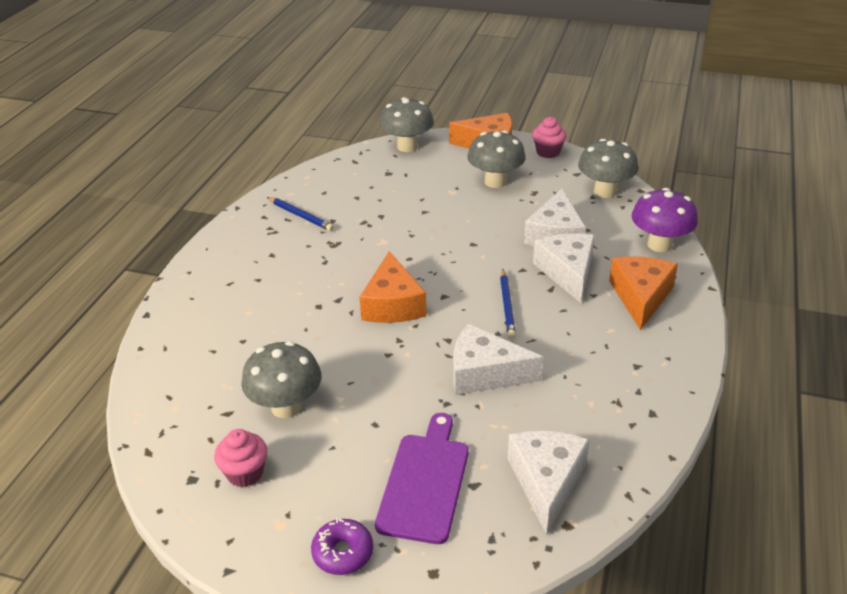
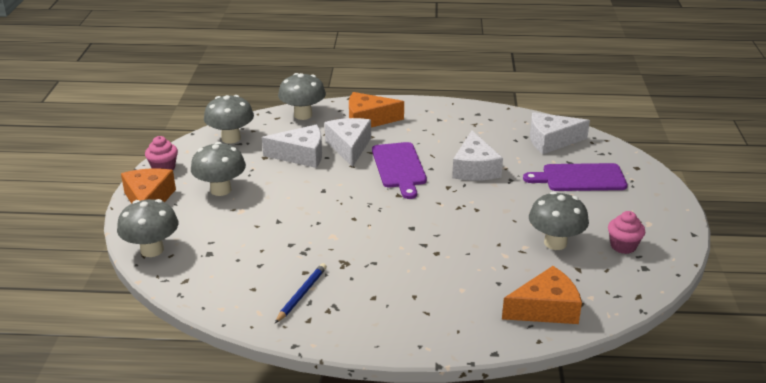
camera: 105 degrees left, 5 degrees down
(343, 553) = (649, 197): purple donut -> none
(392, 304) = (418, 216): orange cheese -> orange cheese (545, 309)
(507, 306) = (399, 167): blue pencil -> purple cutting board
(567, 272) = (349, 147): white cheese -> white cheese turned 105 degrees clockwise
(659, 244) = (303, 115): purple mushroom -> grey mushroom

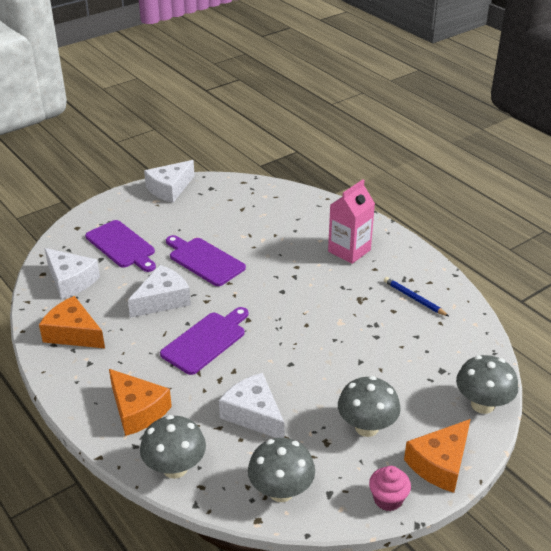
camera: 130 degrees left, 5 degrees up
(302, 294) = (414, 298): blue pencil -> blue pencil turned 60 degrees clockwise
(349, 147) = (204, 391): white cheese -> white cheese (170, 189)
(421, 298) = (349, 251): none -> pink carton
(507, 208) = (204, 260): none -> purple cutting board
(545, 309) = (297, 206): orange cheese -> orange cheese (73, 333)
(555, 243) = (224, 226): grey mushroom -> none
(623, 246) = (195, 201): pink cupcake -> none

